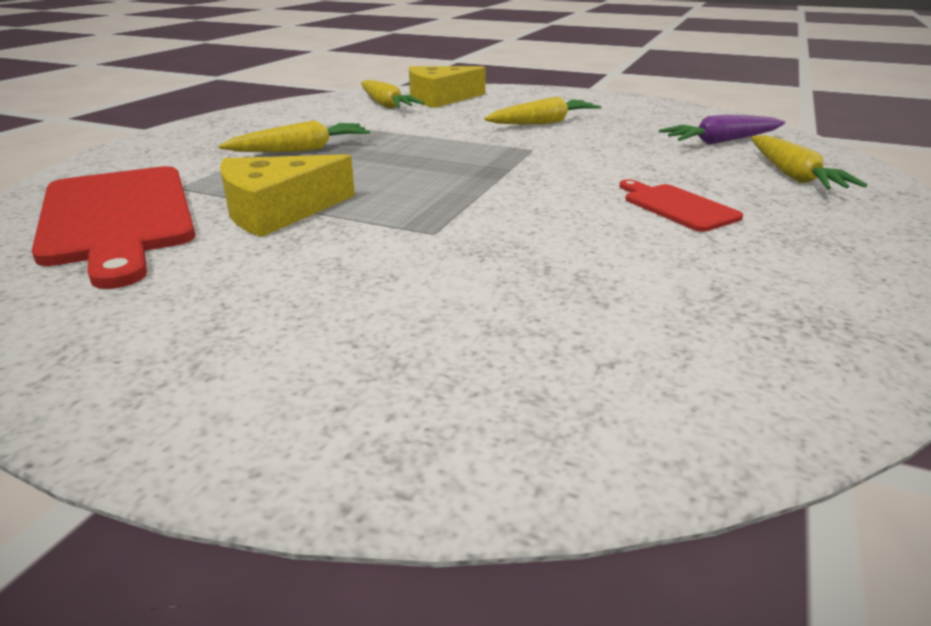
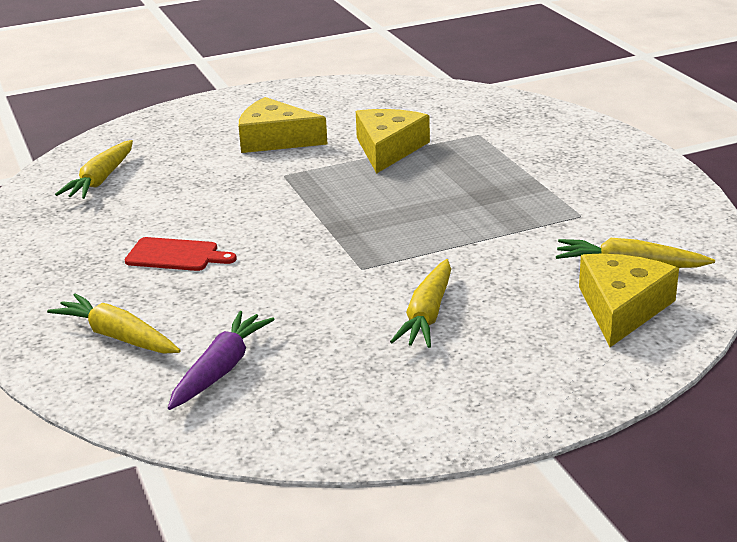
camera: 135 degrees right, 0 degrees up
(118, 217) = (446, 114): red cutting board -> none
(301, 150) = (509, 184): yellow carrot -> yellow carrot (101, 180)
(334, 283) = (275, 139): none -> yellow cheese

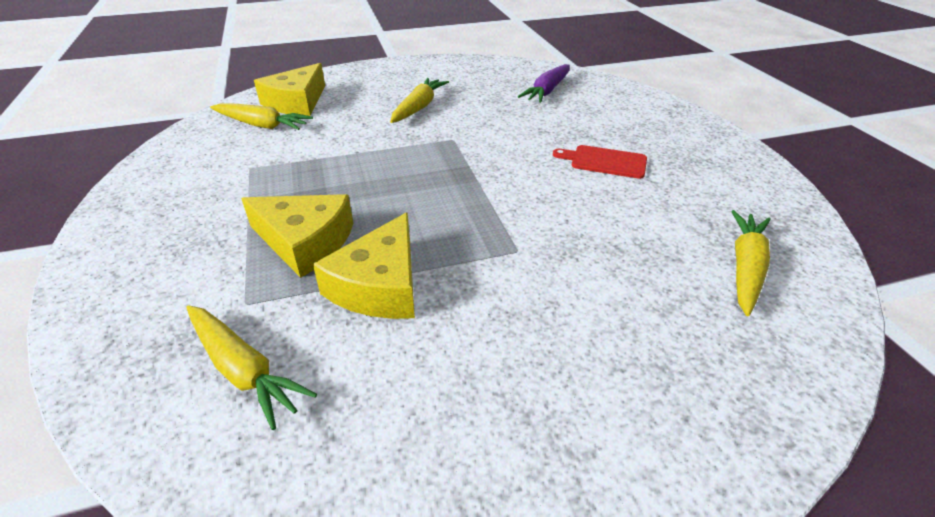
camera: 175 degrees left, 10 degrees up
(117, 336) = (619, 110): yellow carrot -> yellow carrot (243, 370)
(275, 139) = (533, 330): yellow cheese -> yellow cheese (305, 242)

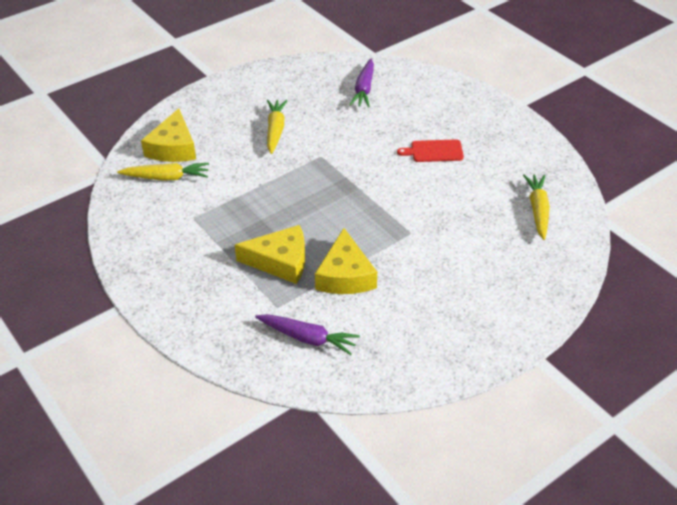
camera: 20 degrees left, 5 degrees up
(243, 370) = (307, 338): yellow carrot -> purple carrot

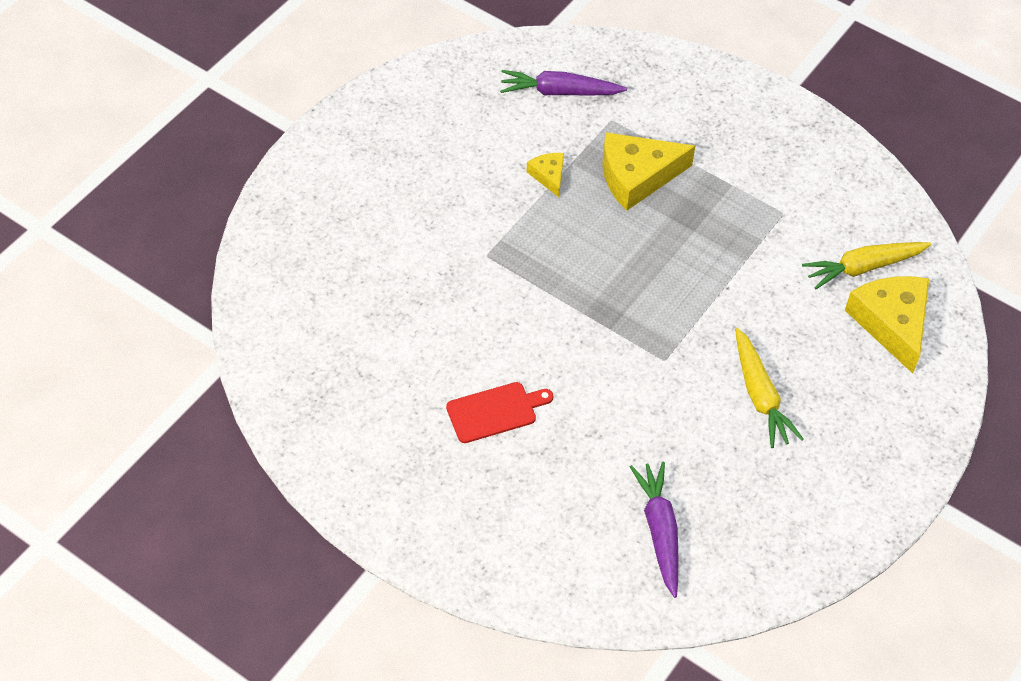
camera: 160 degrees right, 10 degrees up
(345, 275) = (548, 176): yellow cheese -> yellow cheese, size x0.50
(538, 210) = (317, 333): yellow carrot -> none

